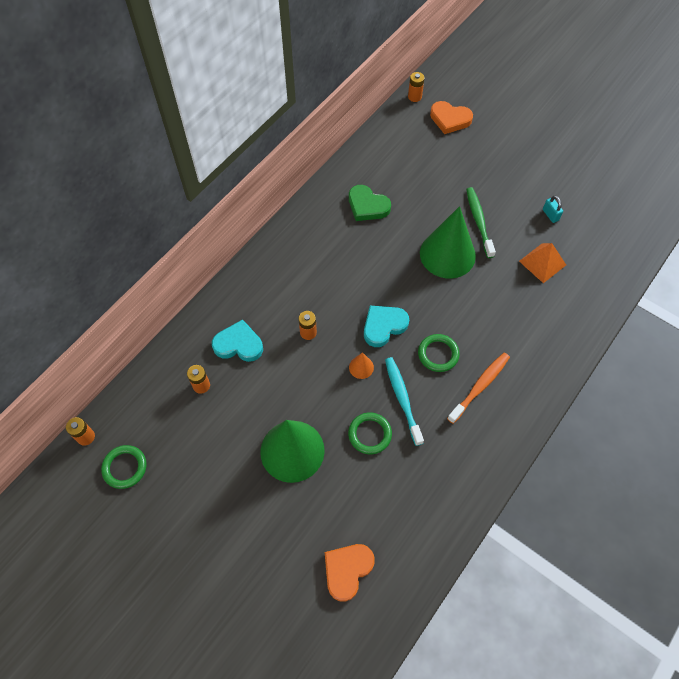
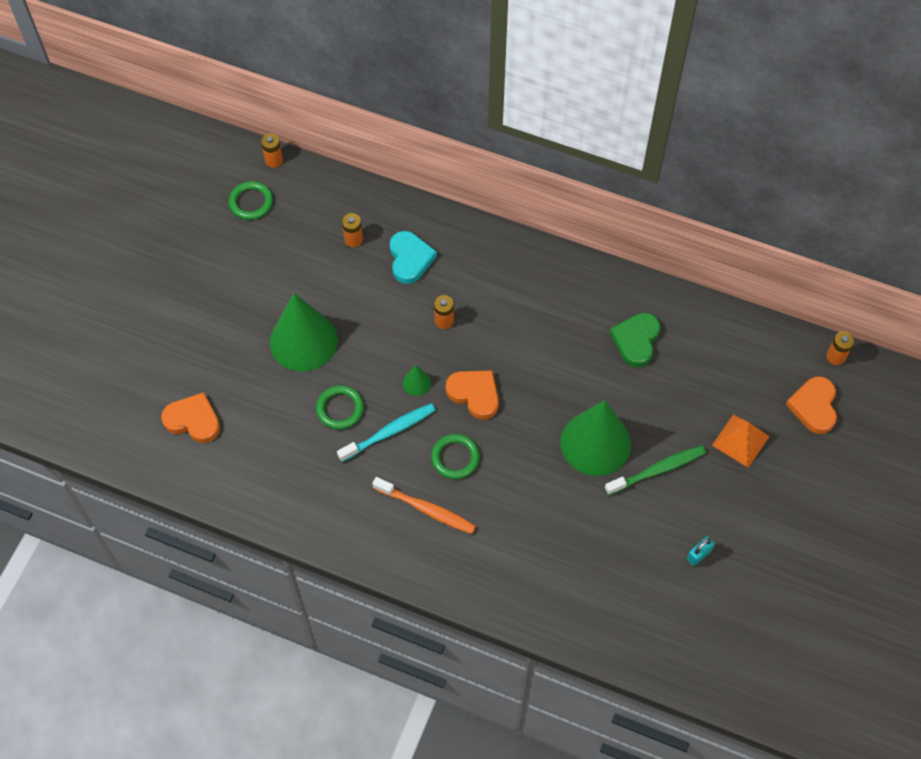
camera: 75 degrees right, 0 degrees up
(361, 367) = (416, 383): orange cone -> green cone
(383, 326) = (474, 394): turquoise heart -> orange heart
(542, 263) = (619, 554): orange pyramid -> orange pyramid (740, 440)

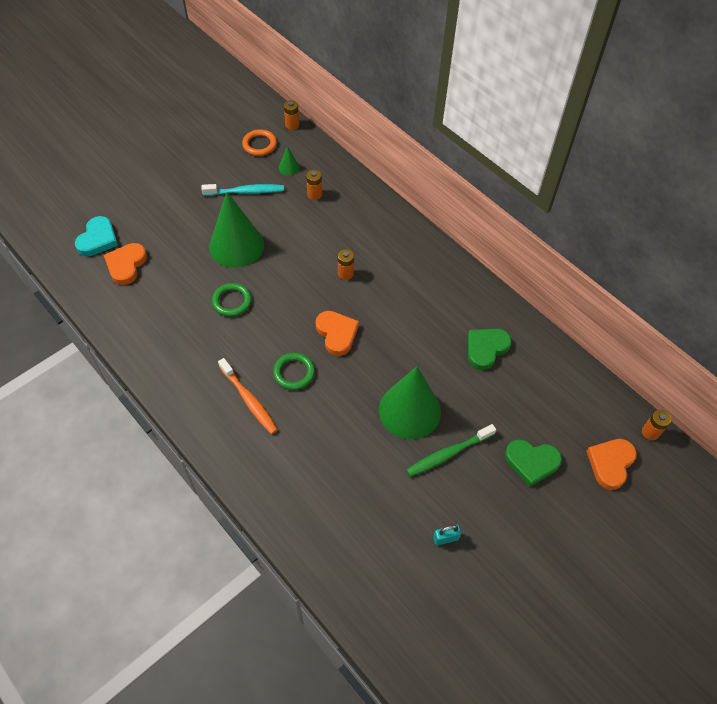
camera: 25 degrees right, 5 degrees down
(193, 420) = (126, 265): orange heart -> orange heart turned 120 degrees counterclockwise
(251, 202) = (259, 144): green ring -> orange ring
(389, 432) = (257, 333): turquoise toothbrush -> turquoise toothbrush (246, 191)
(410, 259) = (347, 223): turquoise heart -> turquoise heart (98, 239)
(416, 383) = (298, 307): green cone -> green cone (289, 167)
(657, 470) = (448, 454): green toothbrush -> green toothbrush turned 150 degrees clockwise
(740, 440) = (531, 462): orange pyramid -> green heart

